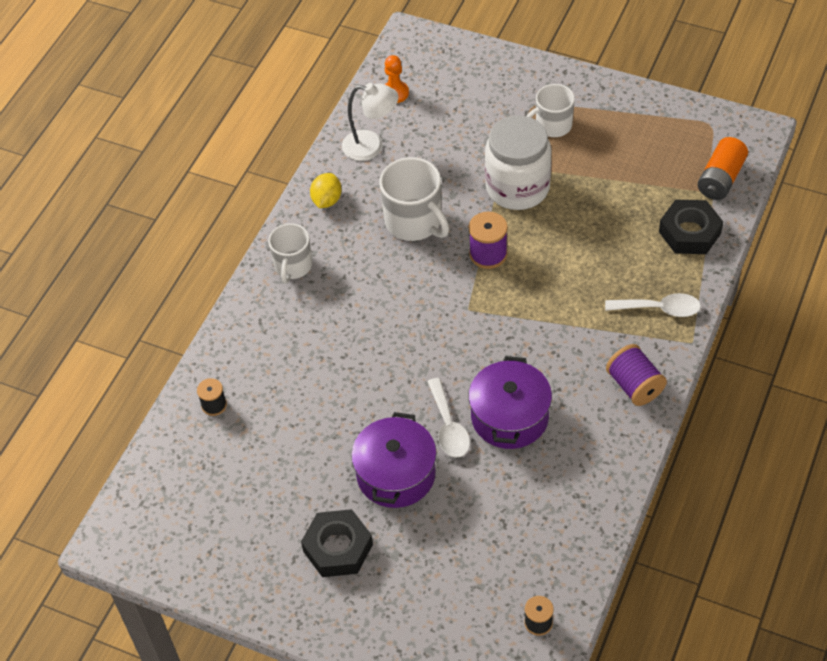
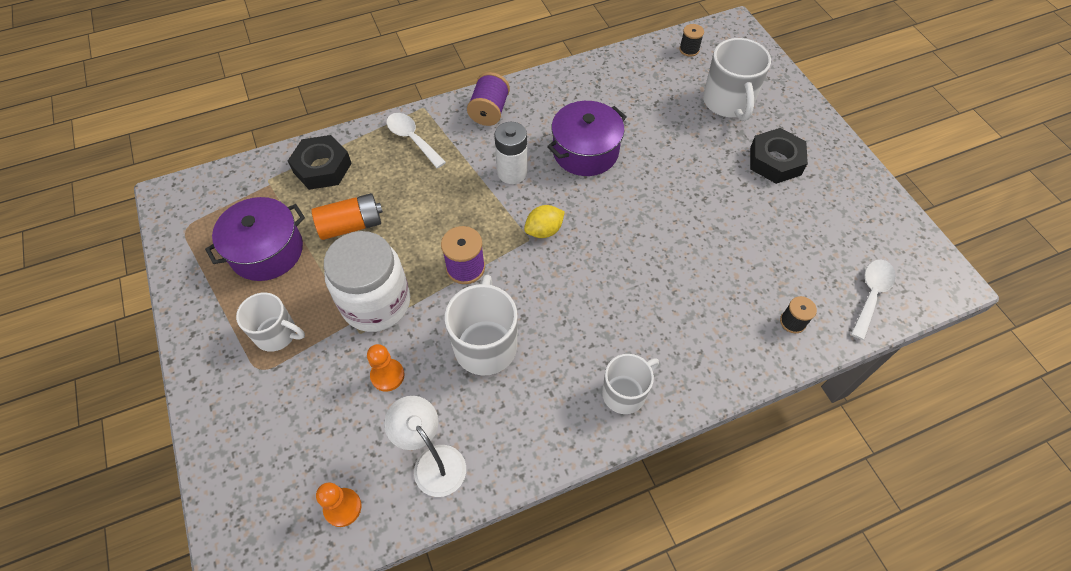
camera: 140 degrees left, 5 degrees up
(327, 200) = (532, 436): yellow lemon -> yellow lemon (544, 230)
(396, 474) = (696, 174): purple pot -> purple pot (267, 251)
(437, 583) = (728, 102): none -> white mug
(448, 427) = (631, 175): white spoon -> white spoon (871, 294)
(454, 160) = (387, 375): none -> orange pawn
(545, 348) = (512, 172): none -> white battery
(721, 179) = (247, 184): orange battery -> orange battery (351, 225)

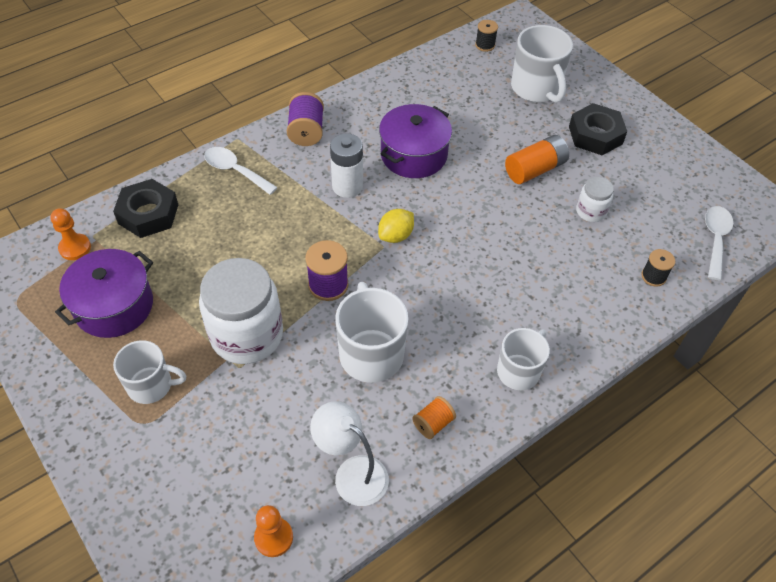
camera: 15 degrees left, 5 degrees down
(351, 225) = (197, 265): orange battery -> orange battery (535, 169)
(387, 375) = (280, 402): orange pawn -> orange pawn (75, 248)
(524, 428) = (433, 423): none -> orange spool
(747, 241) = (590, 211): none -> white jar

